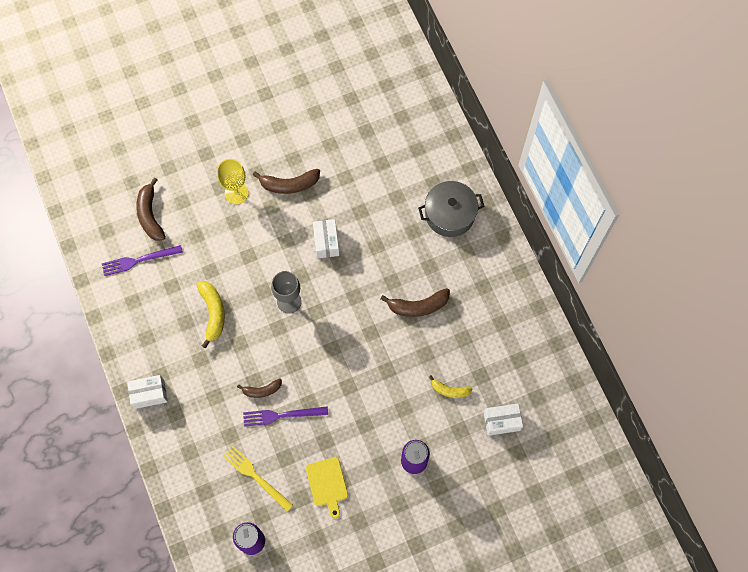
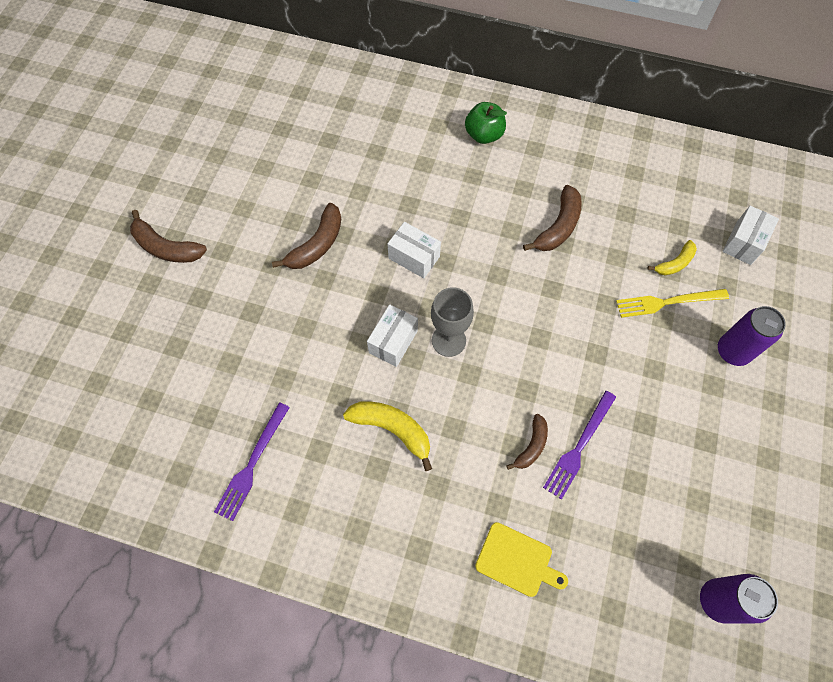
camera: 50 degrees left, 5 degrees down
(149, 394) = (432, 583): white box -> white box (393, 341)
(150, 215) = (210, 409): brown banana -> brown banana (166, 247)
(236, 193) = (275, 301): yellow goblet -> none
(256, 477) = (636, 533): yellow fork -> yellow fork (667, 302)
(327, 484) = (700, 458): yellow cutting board -> yellow cutting board (517, 560)
(450, 214) = (484, 135): grey pot -> green apple

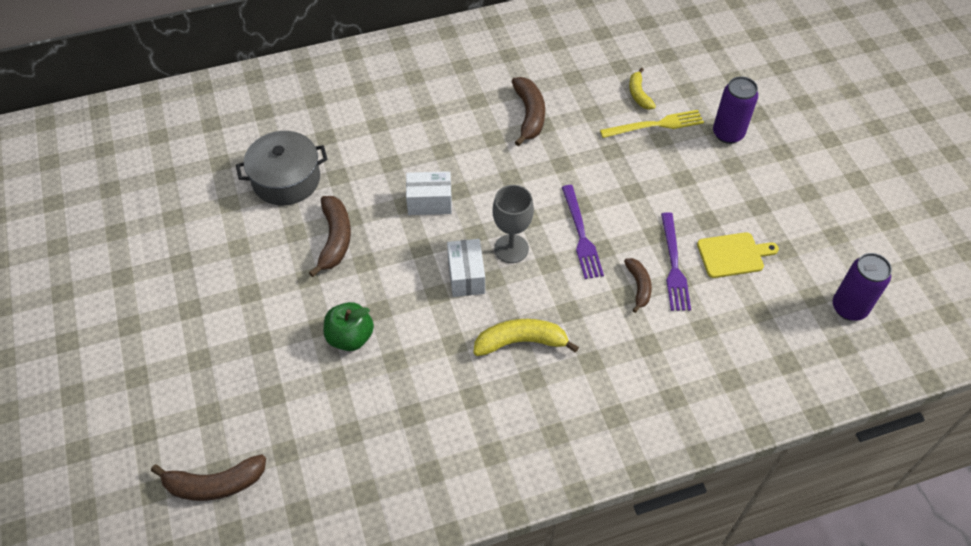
camera: 35 degrees left, 10 degrees down
(166, 247) = (190, 320): brown banana -> brown banana (214, 484)
(252, 464) = (424, 442): purple fork -> purple fork (581, 235)
(319, 171) = (286, 179): none -> grey pot
(484, 135) = (410, 76): green apple -> green apple (350, 337)
(517, 560) = (694, 373): yellow cutting board -> yellow cutting board (733, 255)
(667, 302) = (655, 125): yellow fork -> yellow fork turned 150 degrees counterclockwise
(675, 263) = (639, 94): yellow banana -> yellow banana turned 150 degrees clockwise
(743, 243) = (676, 53): white box -> none

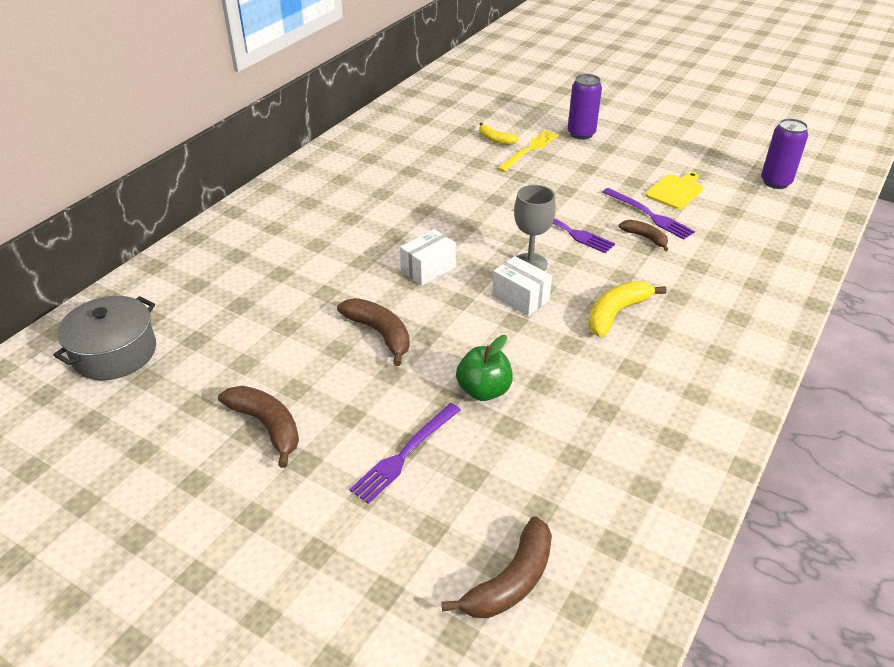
camera: 40 degrees left, 15 degrees down
(250, 348) = (405, 454): none -> purple fork
(286, 179) = (280, 318): grey pot -> grey pot (115, 353)
(529, 115) = (434, 183): brown banana -> brown banana (267, 426)

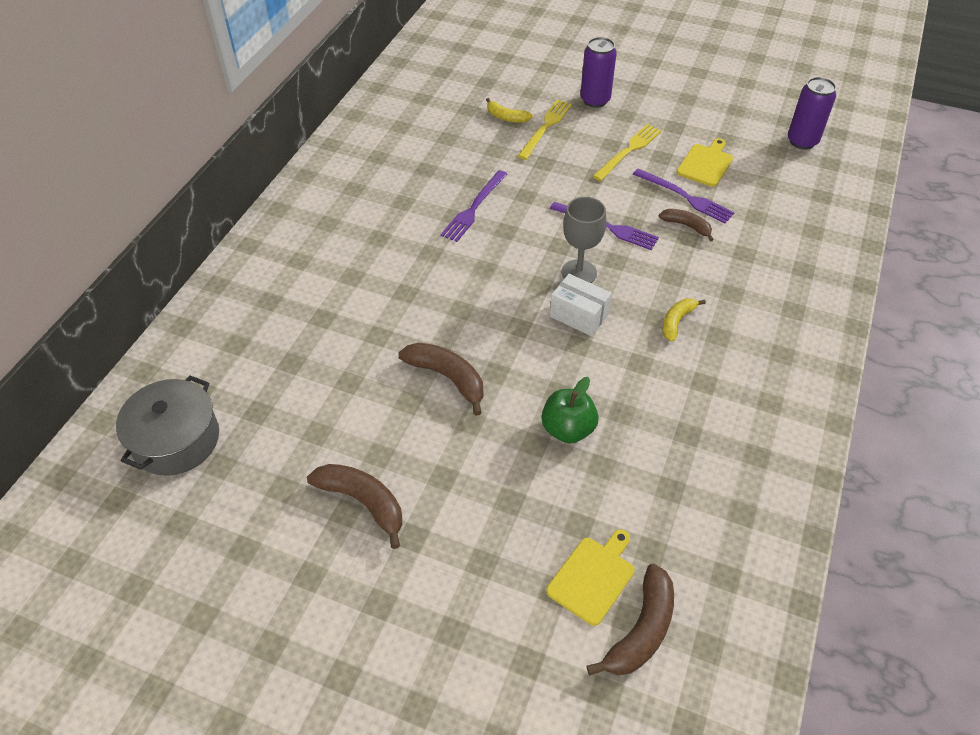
camera: 10 degrees left, 10 degrees up
(405, 454) = (509, 512): purple fork -> purple fork (474, 208)
(428, 269) = (477, 293): white box -> none
(473, 524) = (592, 577): none -> yellow cutting board
(603, 174) = (629, 151): none -> yellow fork
(616, 313) = (676, 321): yellow banana -> yellow banana, size x0.63

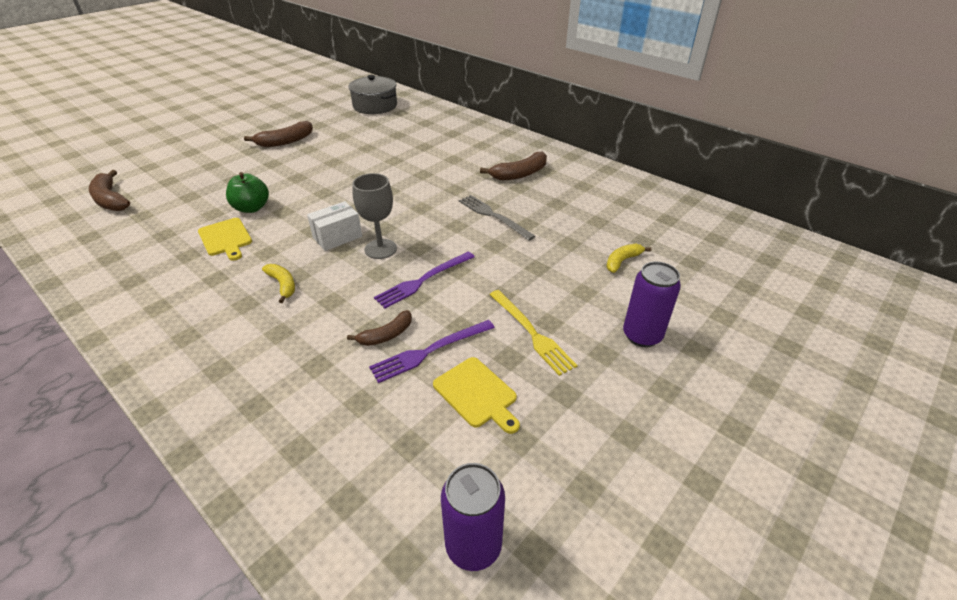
camera: 110 degrees right, 10 degrees down
(448, 378) = (337, 176): brown banana -> brown banana (520, 174)
(474, 208) = (493, 216): purple fork -> grey fork
(545, 127) = (596, 283): yellow fork -> none
(592, 577) = (157, 193): yellow cutting board -> yellow cutting board (226, 238)

